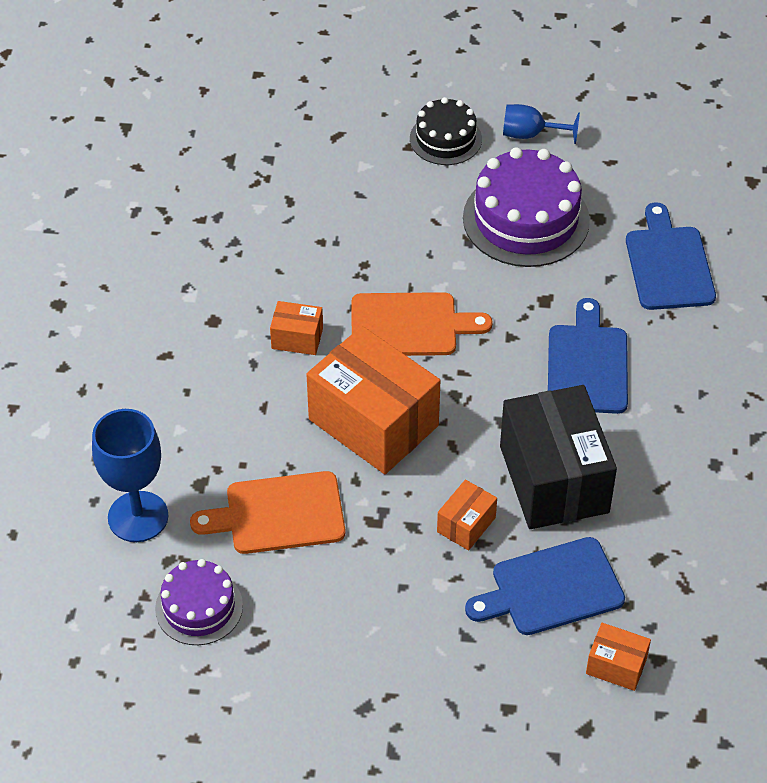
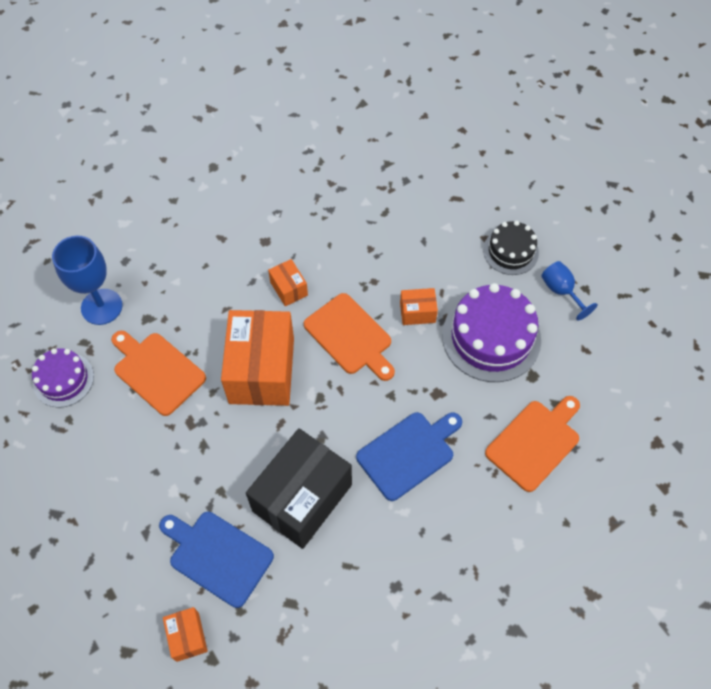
camera: 50 degrees right, 10 degrees up
(466, 525) = (227, 473): orange box -> orange box (417, 312)
(668, 264) = (535, 442): blue cutting board -> orange cutting board

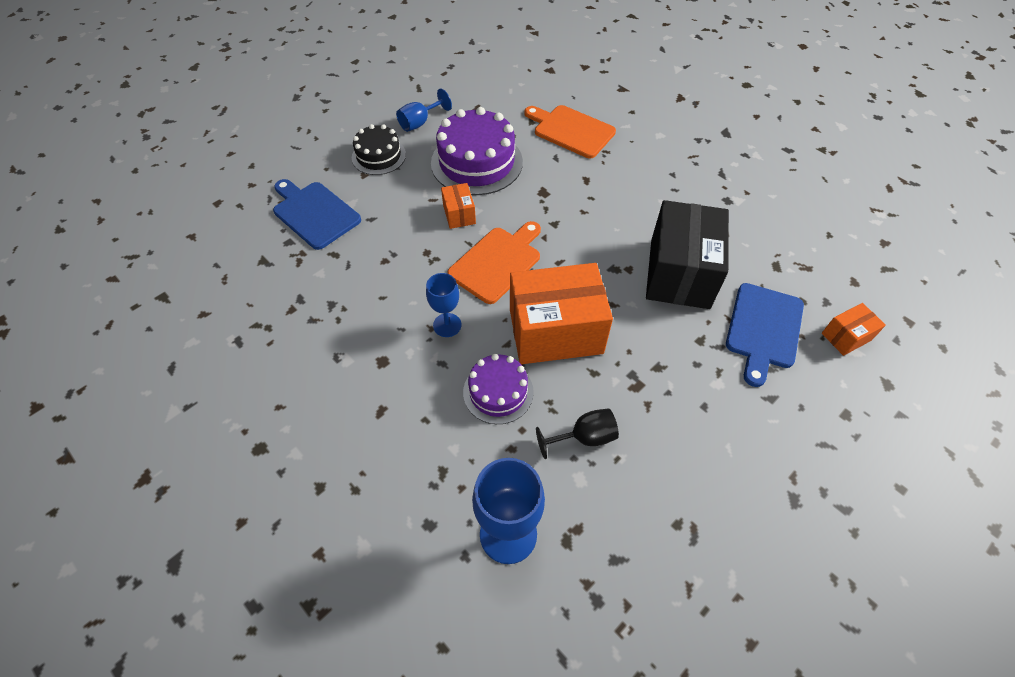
camera: 100 degrees left, 5 degrees down
(63, 380) = (627, 550): purple cake -> purple cake (498, 392)
(157, 371) = (584, 437): orange cutting board -> black goblet
(289, 289) = (447, 325): orange box -> blue goblet
(302, 498) = (679, 273): black box -> black box turned 75 degrees clockwise
(408, 453) = (608, 205): blue cutting board -> blue cutting board (314, 213)

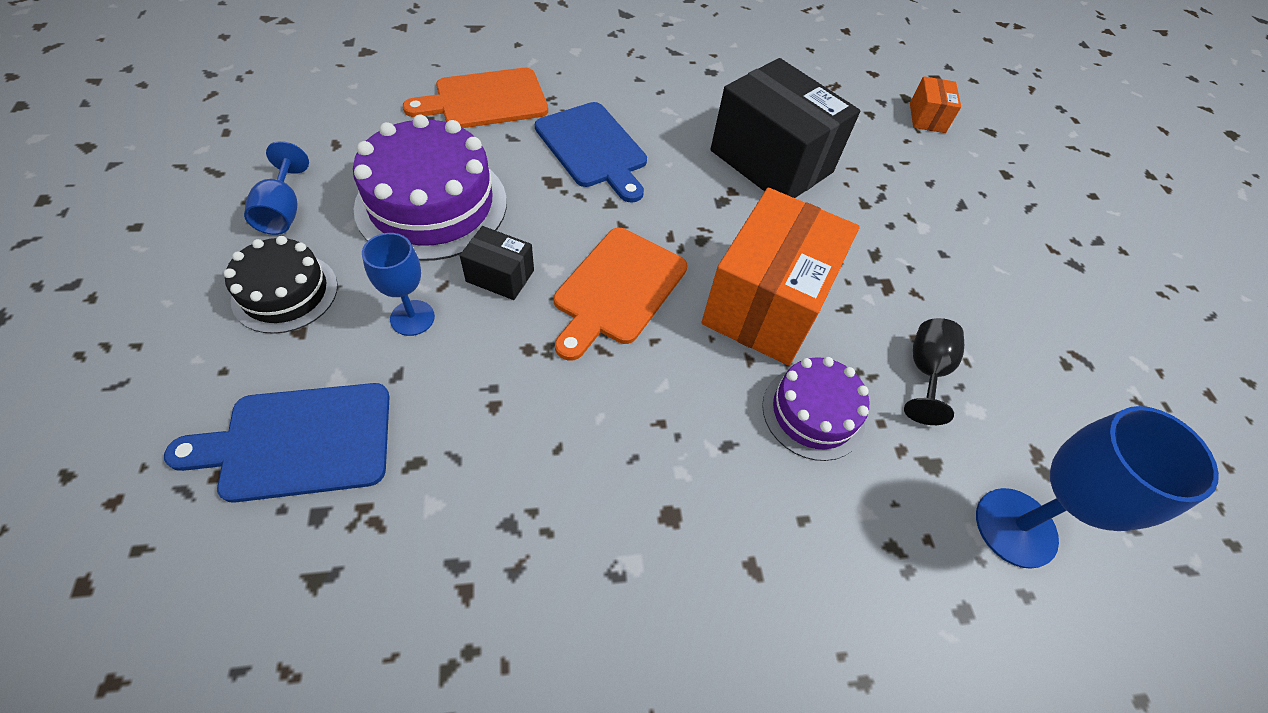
camera: 60 degrees left, 0 degrees up
(447, 325) = (671, 402): blue goblet -> blue goblet (412, 318)
(459, 214) = (500, 276): orange box -> black box
(497, 262) = (617, 289): orange cutting board -> orange cutting board turned 135 degrees counterclockwise
(763, 329) = (883, 156): blue cutting board -> blue cutting board (593, 148)

